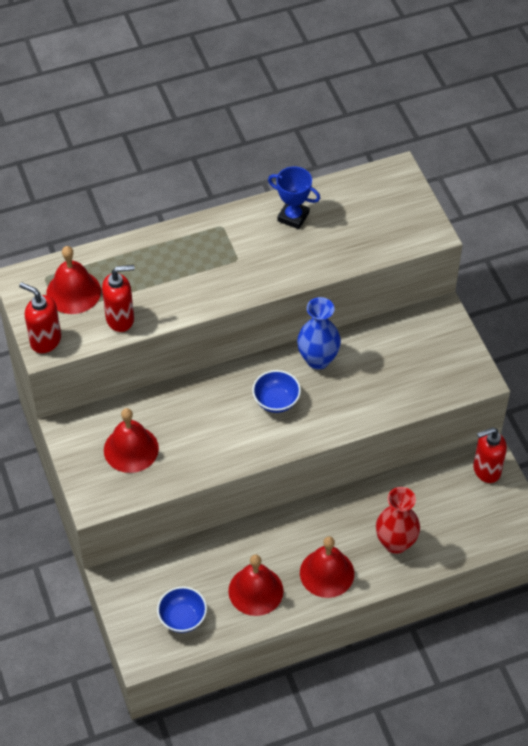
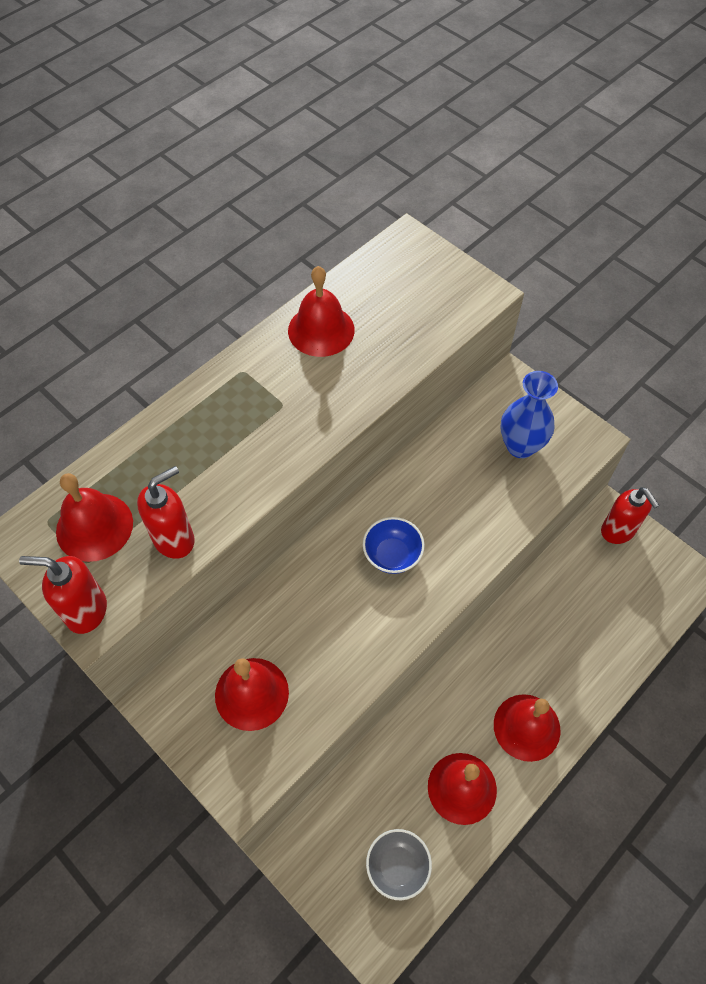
camera: 25 degrees left, 5 degrees up
(182, 618) = (397, 867): blue bowl -> grey bowl
(293, 217) = (321, 330): blue trophy -> red bell
(318, 359) = (411, 485): blue vase -> blue vase (520, 446)
(395, 543) = (577, 656): red vase -> none
(486, 470) = (618, 531): red soap dispenser -> red soap dispenser turned 75 degrees counterclockwise

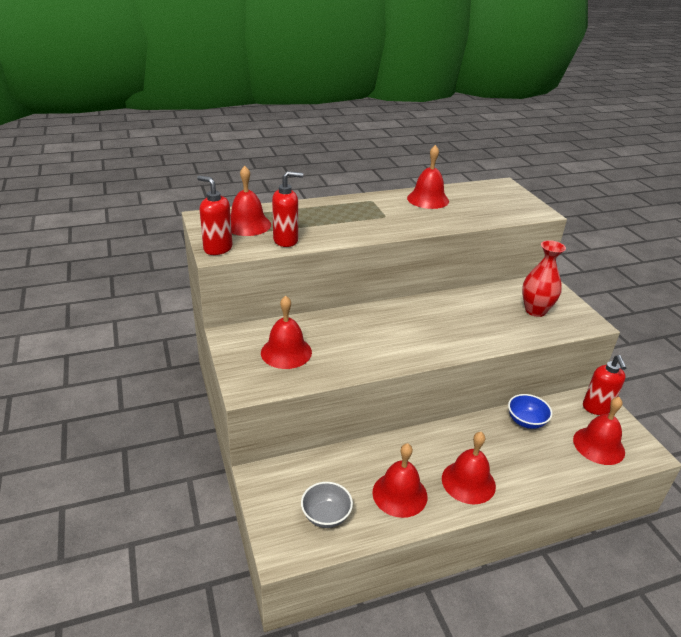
camera: 25 degrees right, 25 degrees down
(392, 555) = (417, 327): blue bowl -> blue bowl (526, 421)
(520, 446) = (535, 311): blue vase -> red vase
(640, 593) = (598, 445): none -> red bell

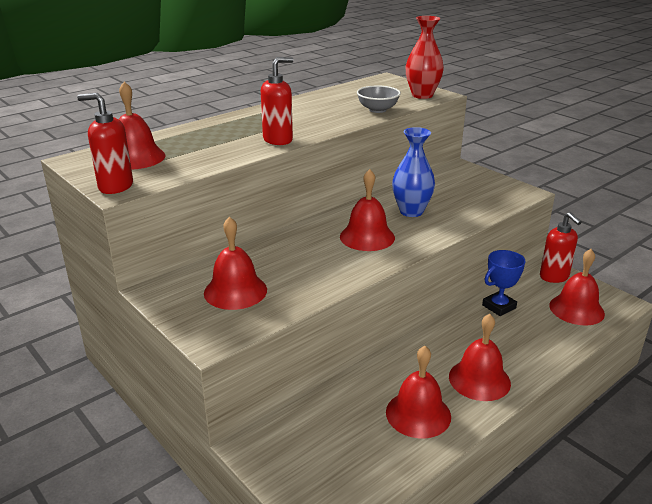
camera: 20 degrees left, 5 degrees down
(286, 240) = (193, 164): red soap dispenser -> red soap dispenser (278, 140)
(326, 516) = (352, 463): grey bowl -> grey bowl (377, 110)
(428, 199) = (321, 102): red bell -> red bell (367, 237)
(471, 317) = (411, 211): none -> blue vase
(526, 421) = (499, 307): blue bowl -> blue trophy
(535, 311) = (468, 193): red vase -> red vase (422, 95)

